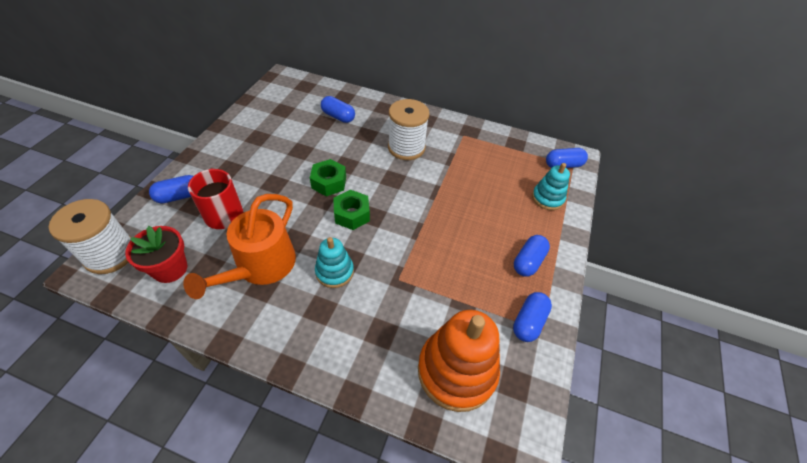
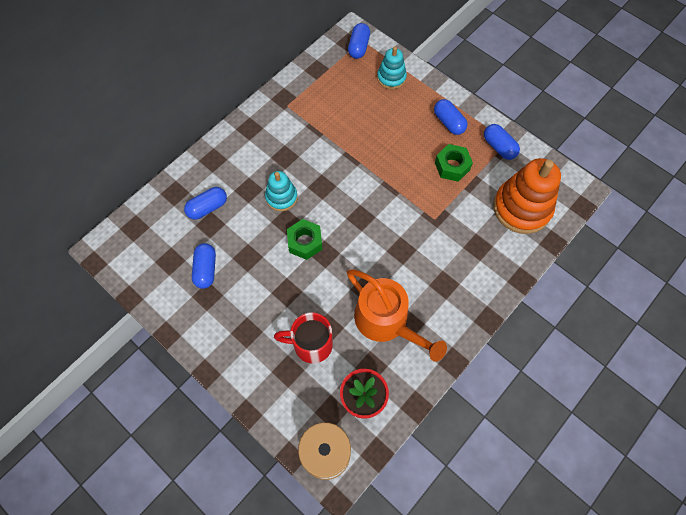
camera: 65 degrees left, 15 degrees up
(179, 196) = (270, 384): blue capsule -> blue capsule (206, 269)
(334, 272) = (411, 264): turquoise stacking toy -> turquoise stacking toy (281, 197)
(352, 214) = (353, 233): green nut -> green nut (452, 166)
(406, 148) = (284, 160): white spool -> none

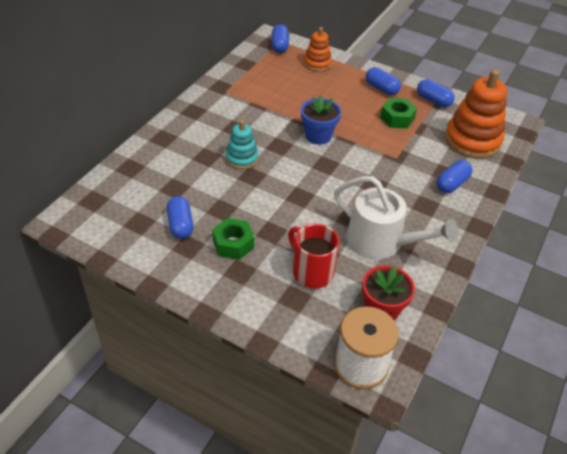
camera: 15 degrees left, 20 degrees down
(207, 208) = (168, 175): blue capsule -> blue capsule (452, 184)
(305, 242) = (277, 190): green nut -> green nut (233, 244)
(311, 344) = (311, 272): red mug -> red mug turned 60 degrees clockwise
(364, 178) = (318, 136): none -> blue flower pot
(386, 321) = (381, 242): orange watering can -> white watering can
(391, 78) = (317, 63): turquoise stacking toy -> orange stacking toy

